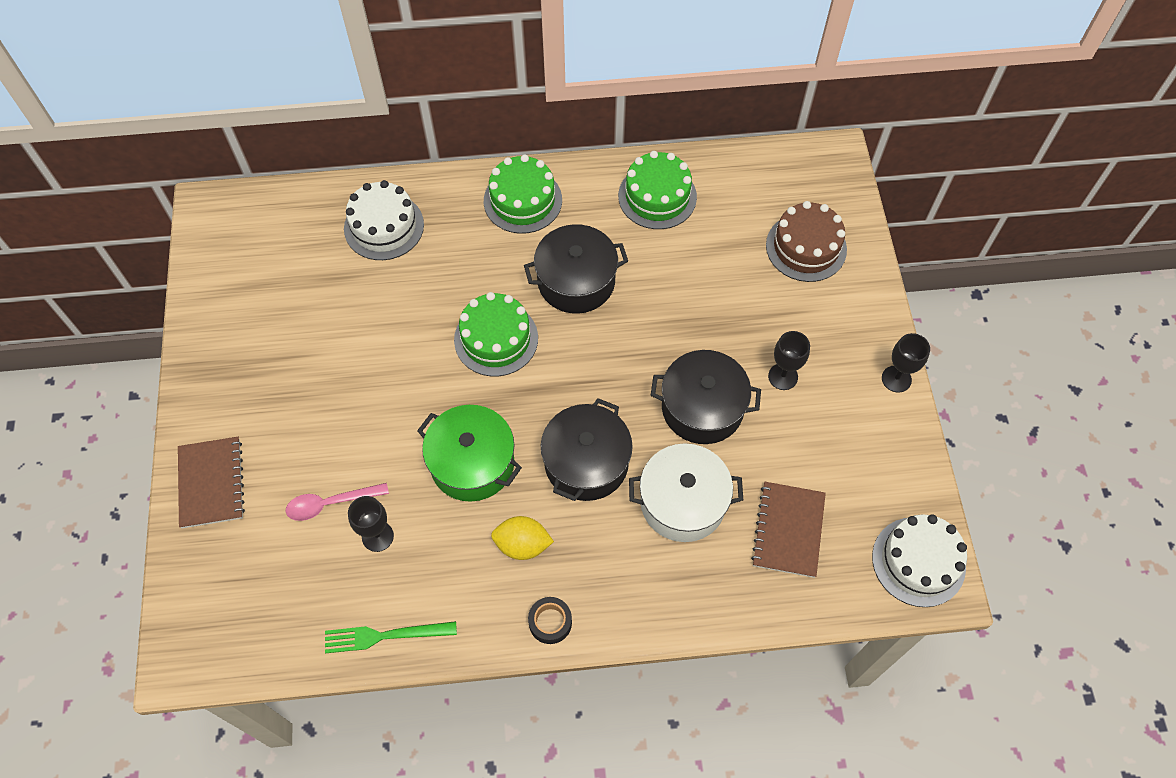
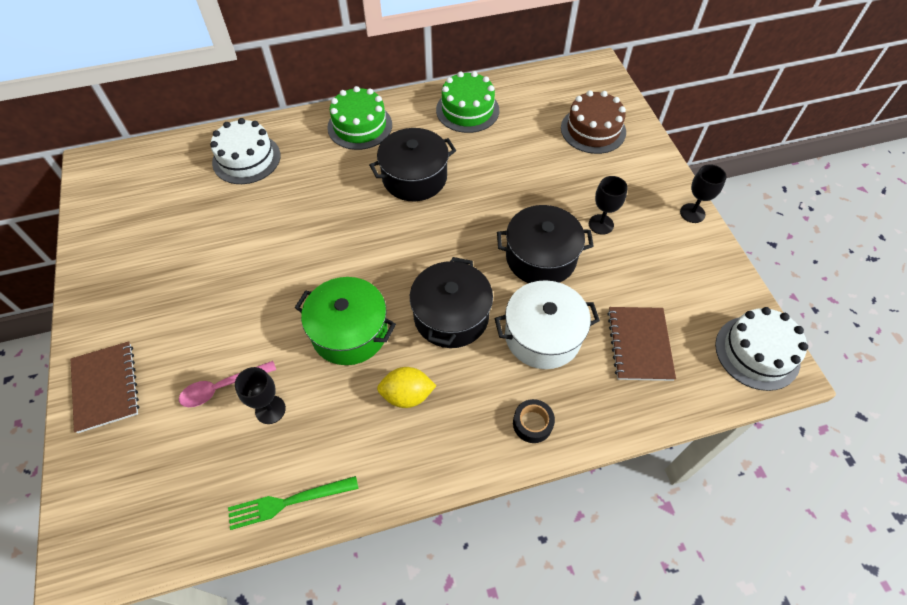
camera: 10 degrees left, 5 degrees down
(496, 339) = (354, 229): green cake -> none
(550, 622) = (445, 461): black tape -> black tape (532, 423)

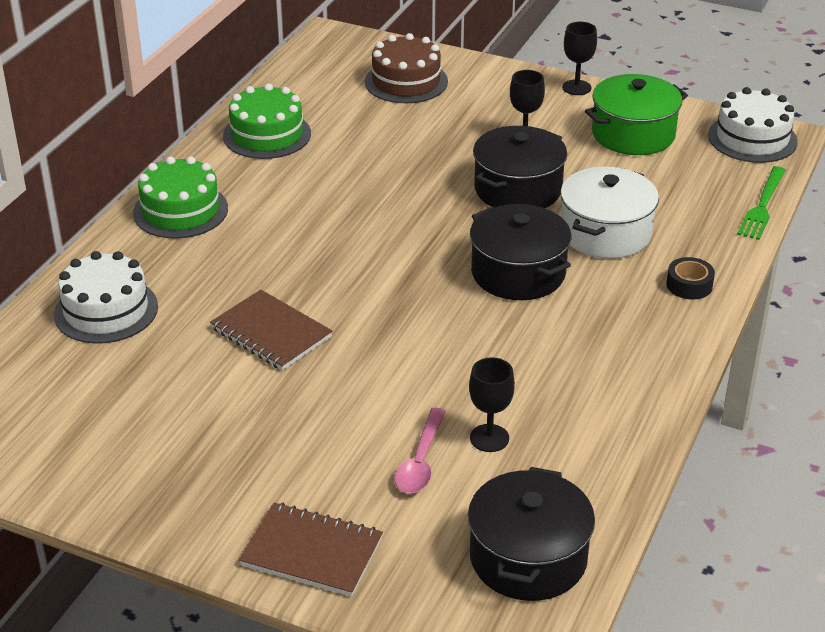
camera: 50 degrees left, 20 degrees down
(288, 502) = (610, 470): green fork -> green fork (762, 206)
(349, 332) = (457, 344): green pot -> green pot (633, 134)
(407, 395) = (576, 342): yellow lemon -> none
(414, 177) = (311, 211): black pot -> black pot (528, 558)
(639, 344) = (677, 188): brown notebook -> brown notebook (271, 333)

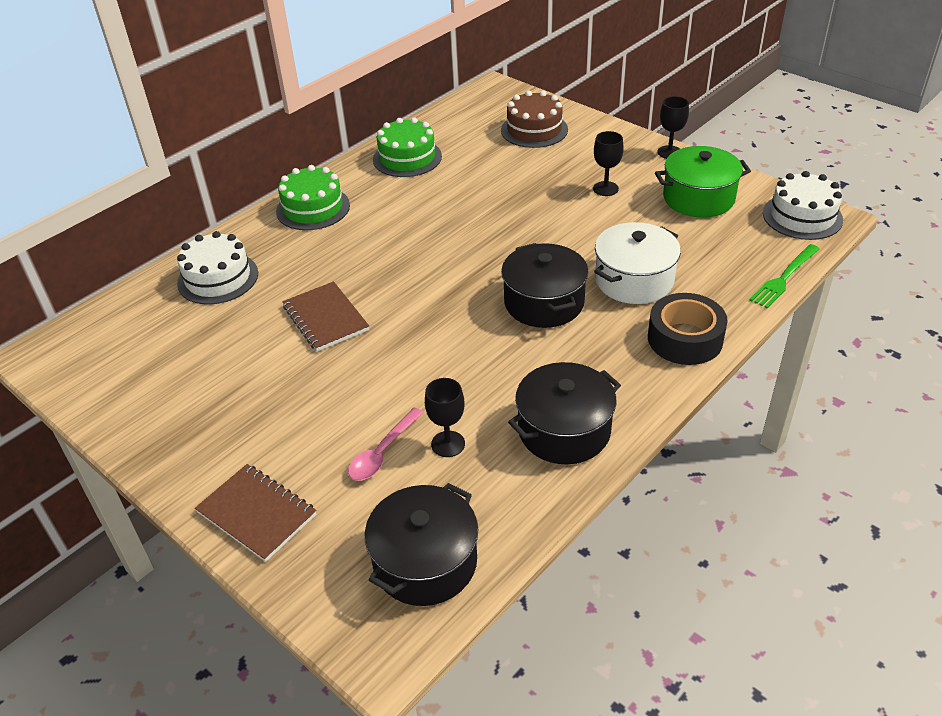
camera: 20 degrees right, 5 degrees up
(518, 189) = (579, 231): black pot -> black pot (564, 430)
(689, 285) = (685, 339): black tape -> black tape, size x1.84

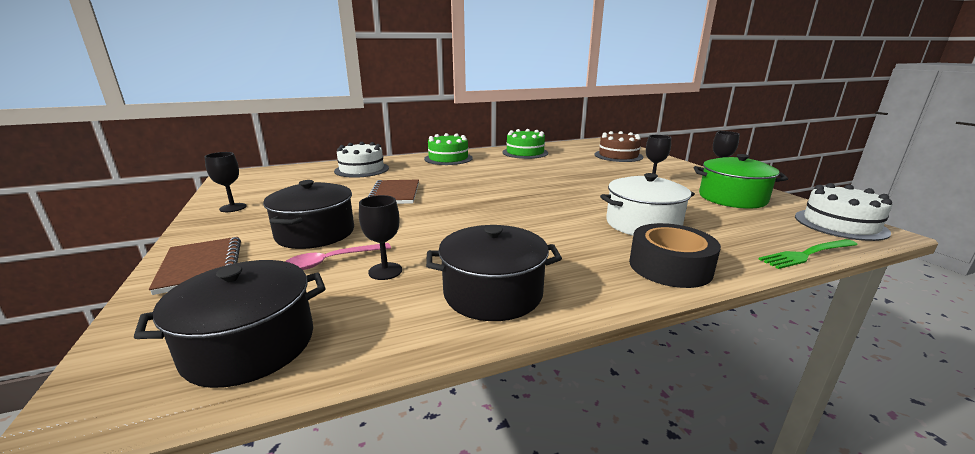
camera: 25 degrees right, 20 degrees down
(150, 420) = (233, 208): none -> black goblet
(544, 302) = (553, 219): black pot -> black pot (315, 233)

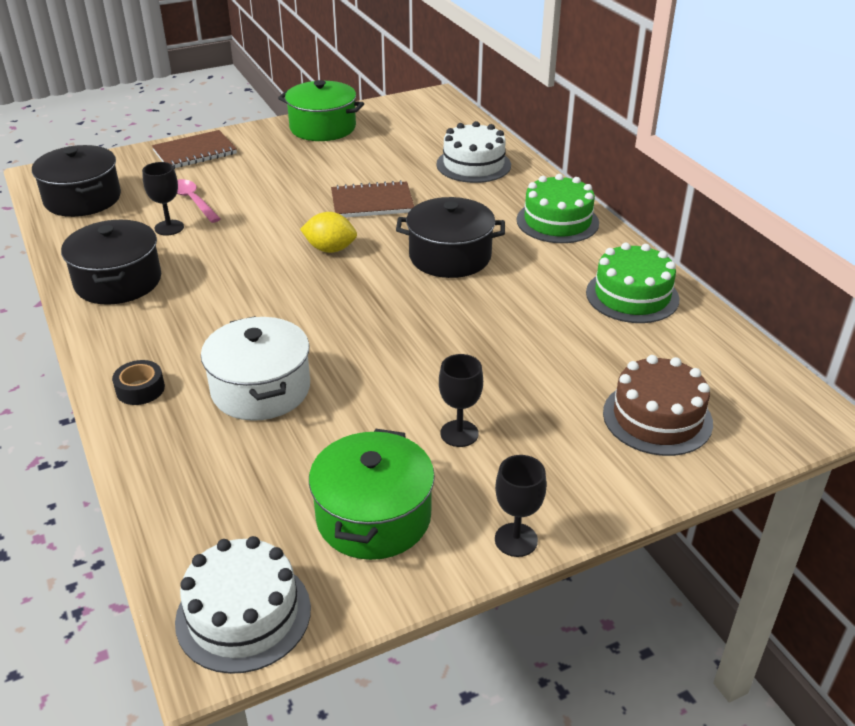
camera: 85 degrees right, 15 degrees up
(233, 208) = (323, 128): black goblet -> green pot
(315, 233) = (254, 181): black pot -> black pot (450, 256)
(459, 206) = (330, 249): none -> yellow lemon
(670, 267) = (140, 389): black tape -> black tape, size x0.54
(807, 254) = (146, 517): green fork -> none

